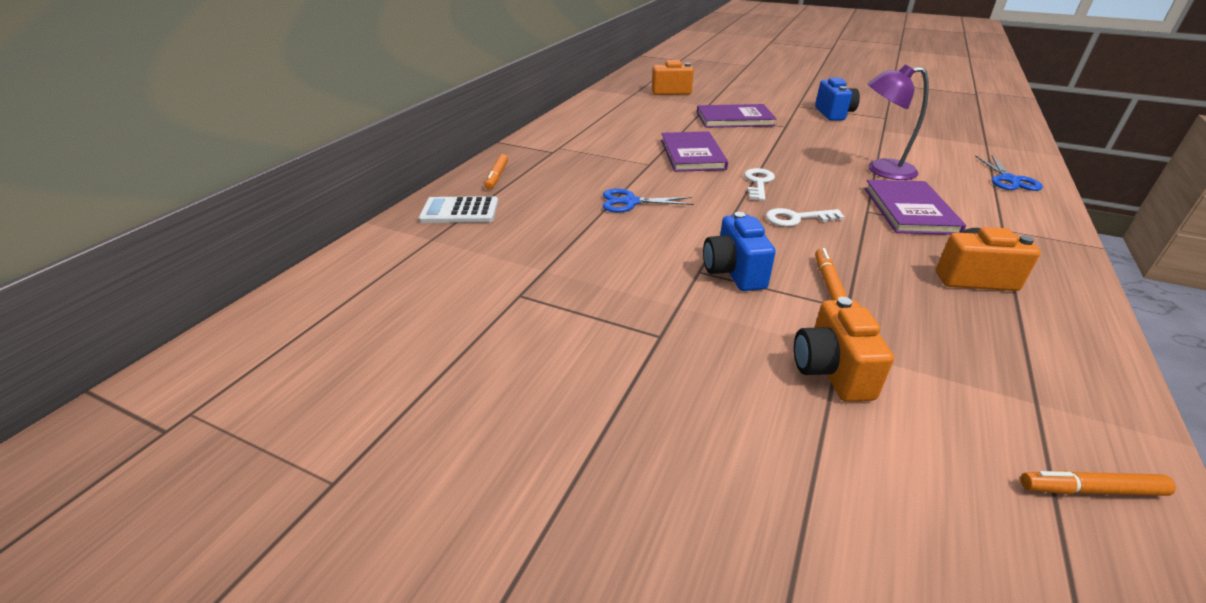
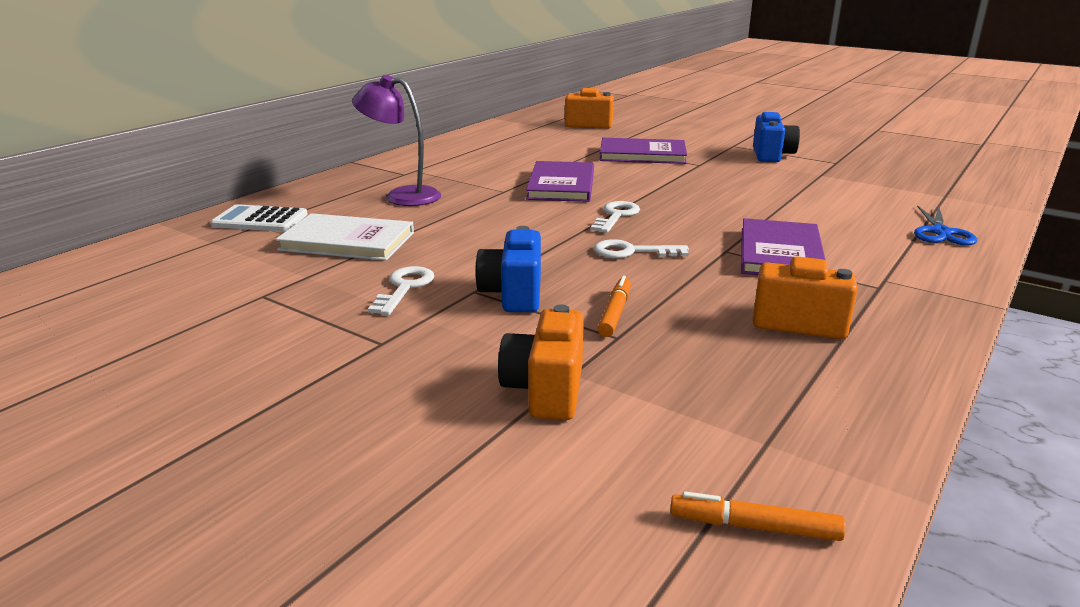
camera: 10 degrees right, 10 degrees down
(497, 176) = (325, 192): orange marker -> none
(554, 228) = (347, 241): none -> white book
(630, 202) = (451, 224): blue scissors -> none
(638, 274) = (404, 288): none -> white key
(881, 170) = (780, 213): purple lamp -> purple lamp (402, 196)

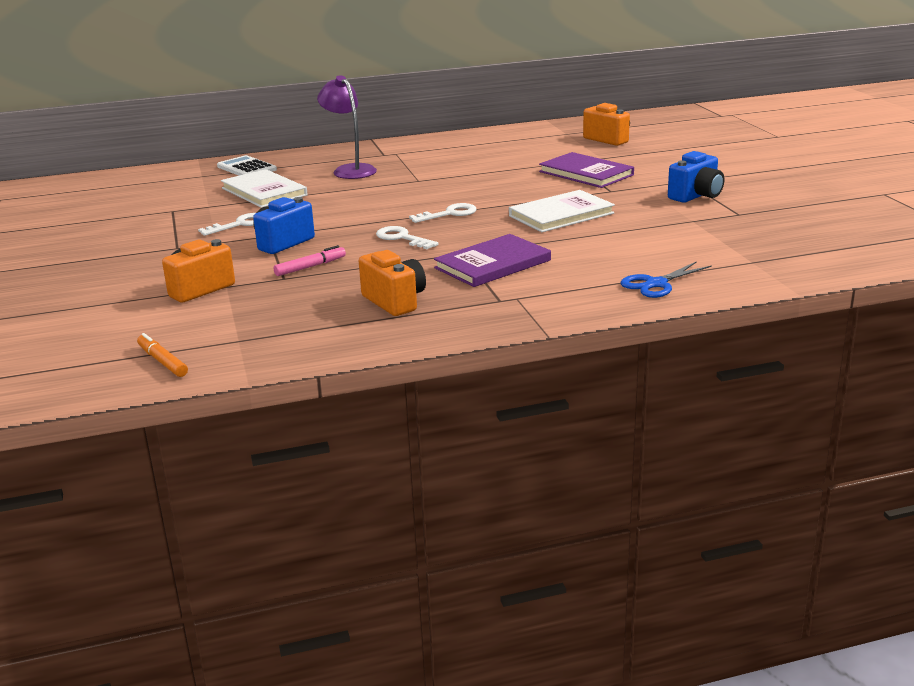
camera: 40 degrees right, 0 degrees up
(561, 185) = (466, 184): purple book -> none
(615, 313) = (310, 267): orange marker -> pink marker
(715, 193) = (561, 215): none -> white book

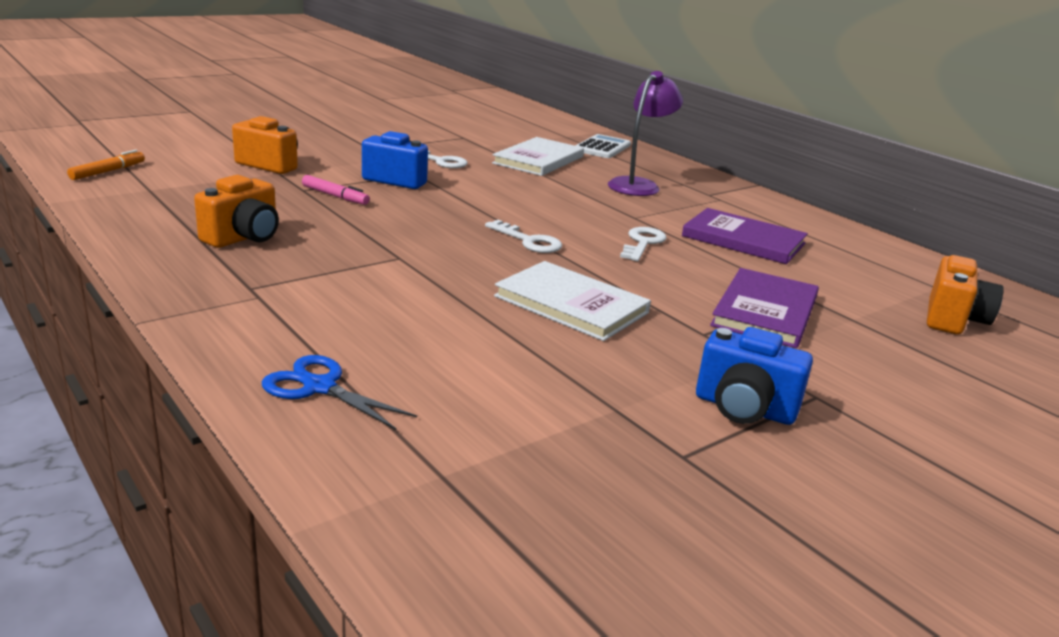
camera: 65 degrees right, 0 degrees up
(402, 238) = (435, 225): white key -> white key (643, 243)
(492, 264) = (367, 276): purple book -> purple book (743, 240)

